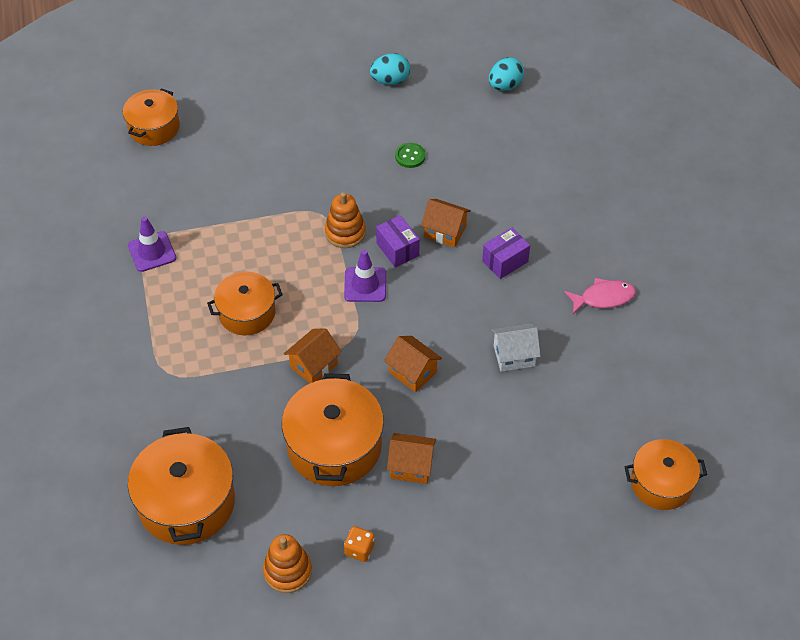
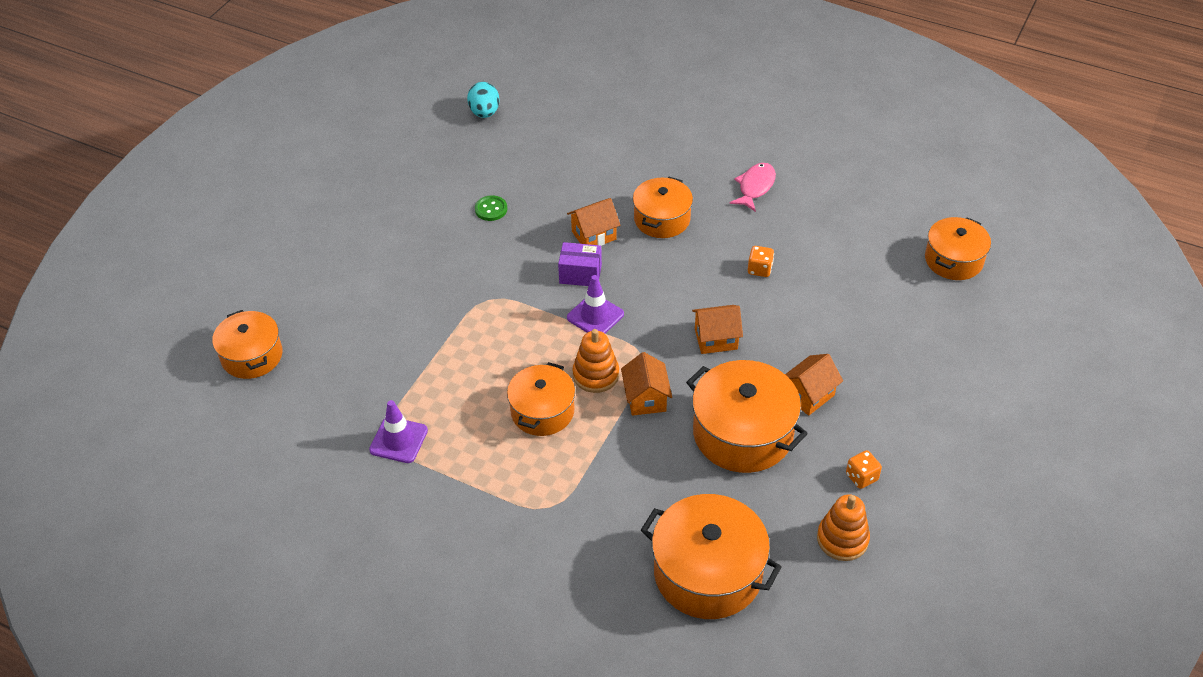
camera: 50 degrees left, 5 degrees down
(345, 232) = (526, 296): orange stacking toy -> orange stacking toy (596, 375)
(390, 80) = (395, 173): turquoise egg -> none
(505, 261) = (662, 219): purple box -> orange pot
(514, 356) = (759, 269): white house -> orange dice

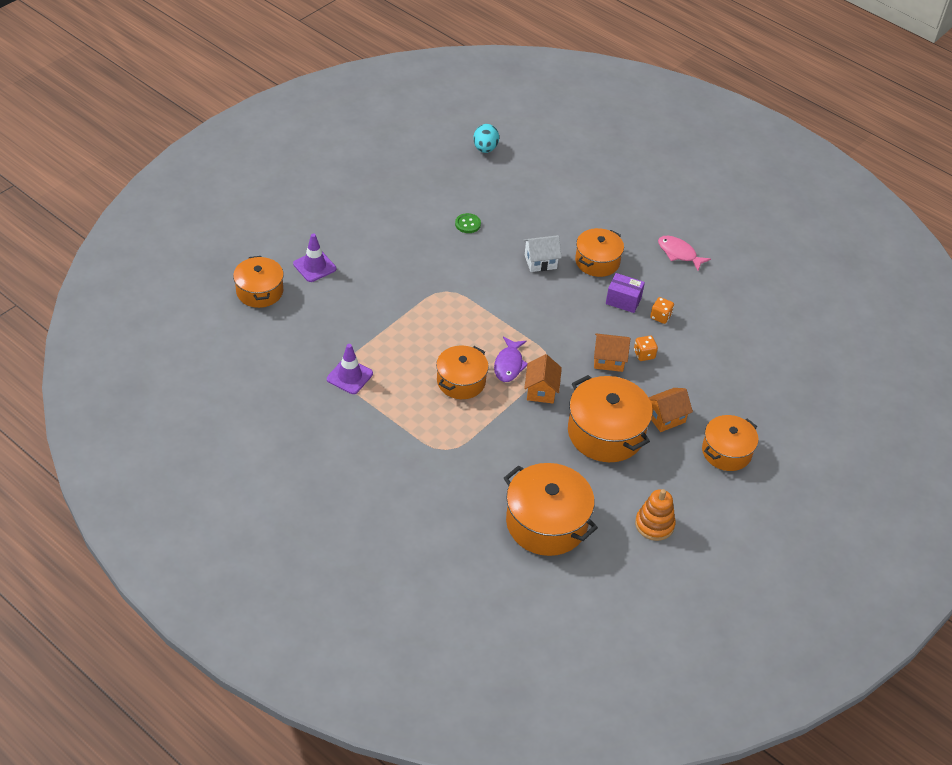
camera: 10 degrees right, 0 degrees up
(580, 274) = (521, 288): purple box -> purple box (623, 300)
(594, 235) = (540, 262): orange house -> white house
(595, 316) = (522, 322): purple traffic cone -> purple traffic cone (314, 266)
(596, 375) = (509, 365): orange stacking toy -> purple fish
(755, 187) = (679, 253): pink fish -> pink fish turned 90 degrees counterclockwise
(861, 477) = (684, 485): orange dice -> orange dice (644, 354)
(953, 260) = (816, 345): orange pot -> orange pot (726, 451)

